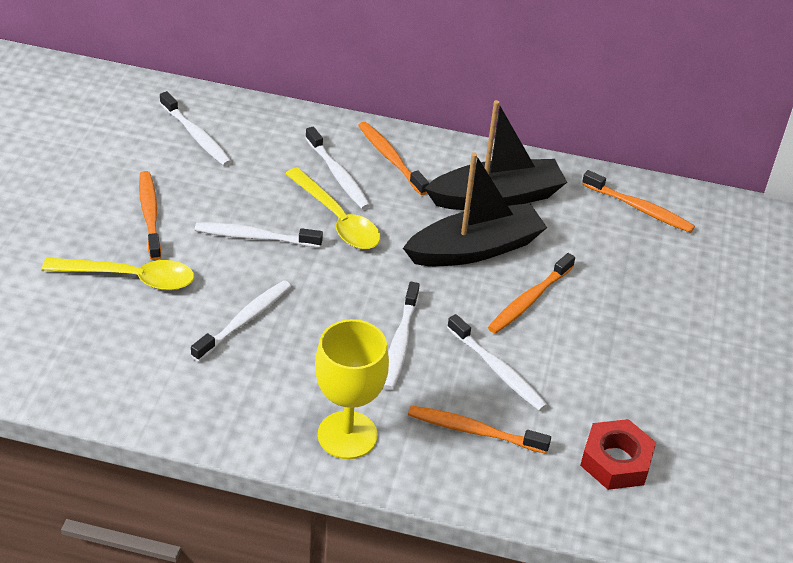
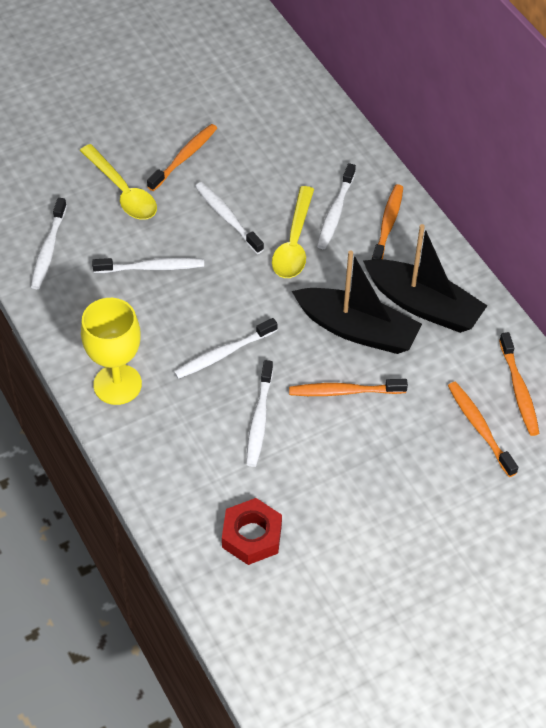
camera: 50 degrees right, 10 degrees up
(196, 136) = (280, 121): white toothbrush -> white toothbrush (48, 249)
(474, 431) = (192, 443): orange toothbrush -> orange toothbrush (479, 427)

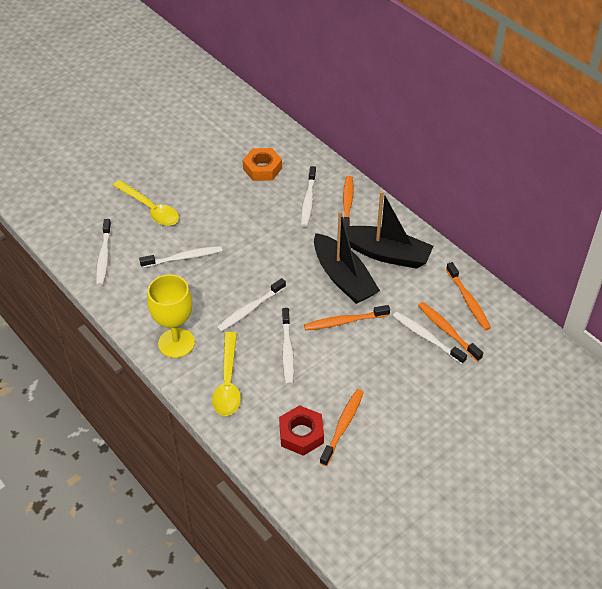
camera: 10 degrees left, 5 degrees down
(184, 157) = (190, 179): orange toothbrush -> orange toothbrush (343, 426)
(227, 217) = (231, 215): white toothbrush -> white toothbrush (426, 337)
(284, 156) = (262, 168): none -> orange nut
(294, 243) = (283, 225): yellow spoon -> yellow spoon (228, 382)
(357, 330) = (343, 278): black boat -> black boat turned 45 degrees clockwise

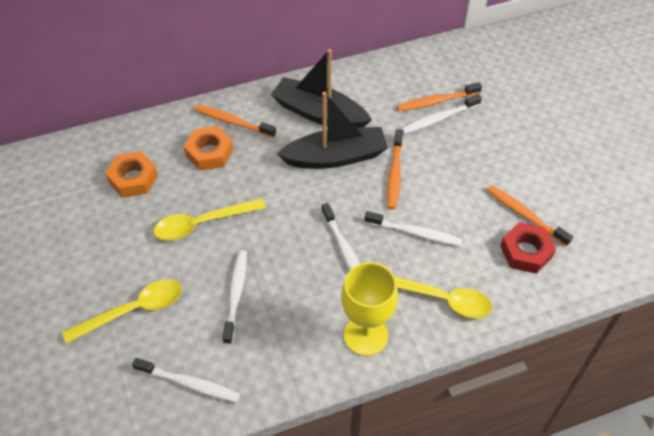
camera: 70 degrees left, 5 degrees up
(238, 219) = (202, 223): none -> yellow spoon
(308, 201) = (209, 153): white toothbrush -> orange nut
(386, 254) = (319, 113): black boat -> black boat turned 105 degrees counterclockwise
(468, 301) = (406, 75): orange toothbrush -> none

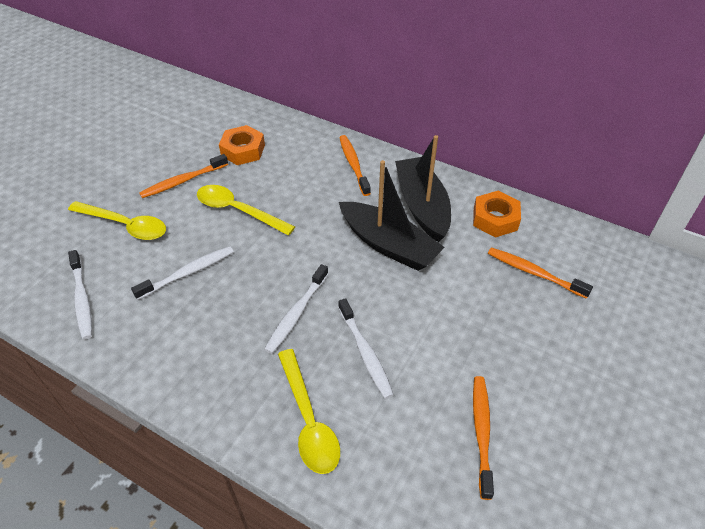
camera: 50 degrees right, 5 degrees down
(209, 153) = (309, 172): orange nut -> orange nut (495, 219)
(366, 335) = (218, 387): yellow goblet -> none
(394, 174) = (415, 296): orange toothbrush -> orange toothbrush (183, 181)
(438, 118) = (516, 287): white toothbrush -> none
(526, 252) = (436, 463): red nut -> none

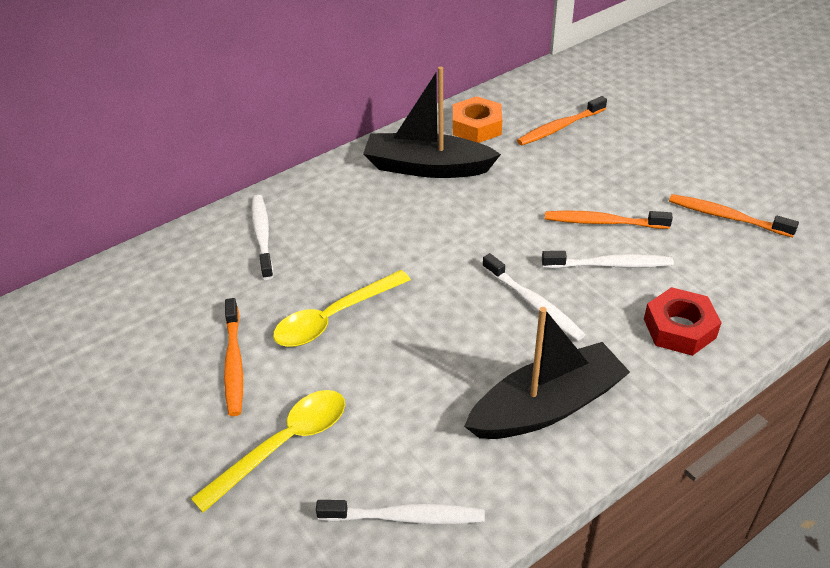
camera: 65 degrees left, 5 degrees down
(188, 273) = (418, 389): white toothbrush -> white toothbrush (262, 236)
(243, 150) = (217, 288): orange nut -> none
(308, 420) = (679, 328): yellow spoon -> red nut
(353, 164) = (322, 198): orange toothbrush -> orange toothbrush (603, 222)
(388, 245) = (470, 207): black boat -> black boat (547, 406)

